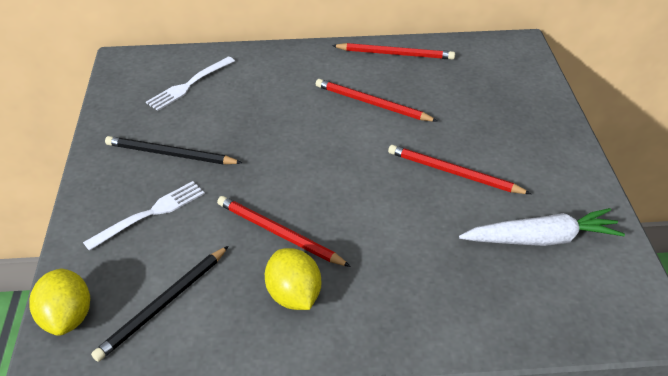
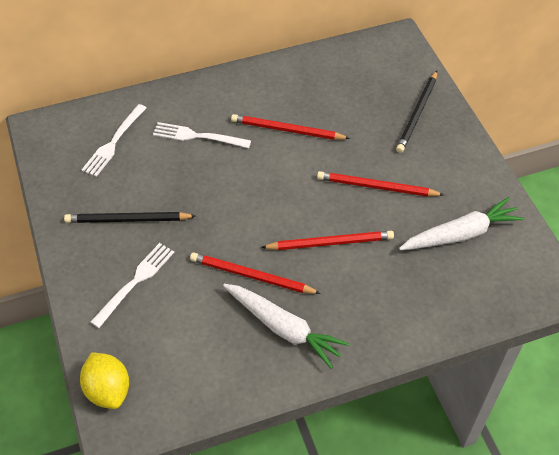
camera: 15 degrees left, 10 degrees up
(163, 304) = (182, 360): black pencil -> black pencil (417, 114)
(275, 93) = (197, 136): none -> white fork
(294, 295) = (283, 328): yellow lemon -> white carrot
(395, 54) = (291, 71): red pencil -> red pencil (330, 242)

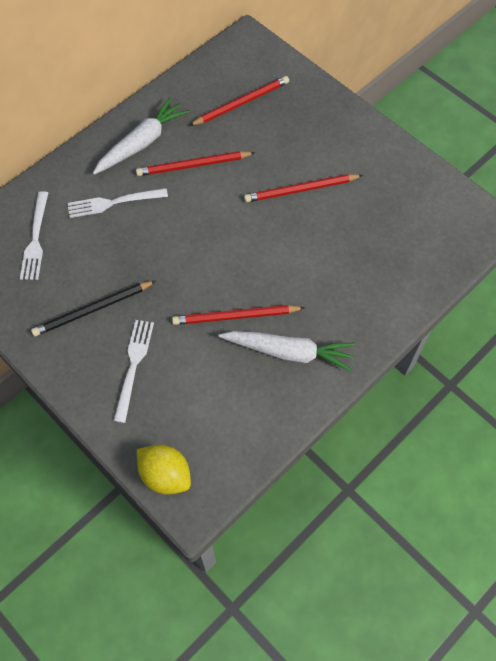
camera: 25 degrees left, 10 degrees up
(330, 242) = (288, 257): red pencil -> red pencil (241, 103)
(417, 114) = (301, 107): black pencil -> none
(460, 234) = (393, 205): white carrot -> white carrot (141, 143)

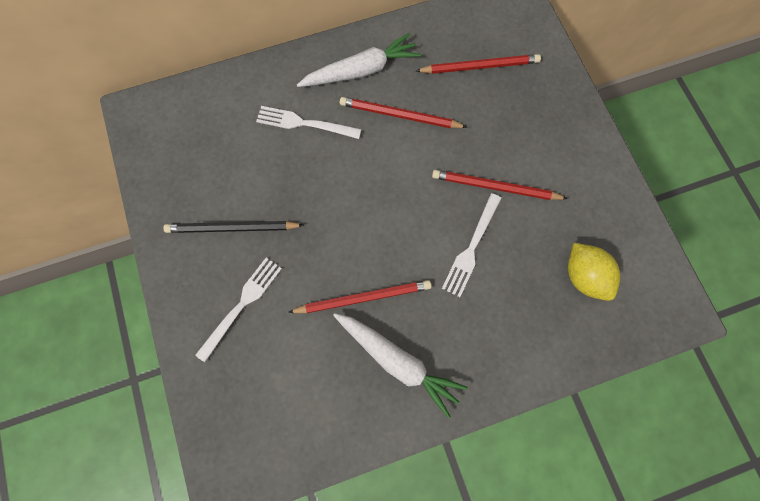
camera: 25 degrees right, 10 degrees up
(36, 240) = (215, 131): white fork -> white fork (471, 248)
(165, 475) = (216, 436): yellow lemon -> yellow lemon (584, 276)
(235, 316) = (363, 297): red pencil -> red pencil turned 150 degrees clockwise

